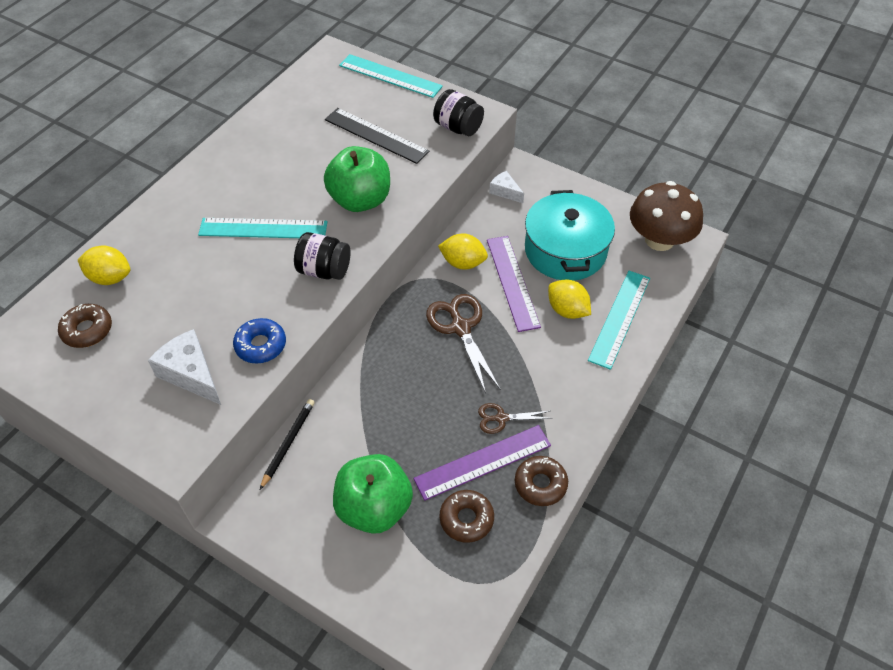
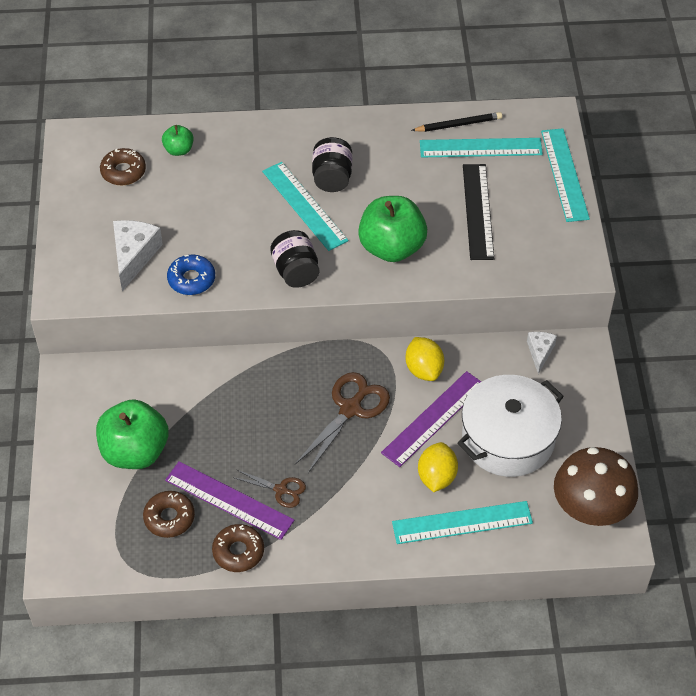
camera: 55 degrees right, 0 degrees up
(110, 277) = (179, 150): yellow lemon -> green apple
(288, 443) = (149, 362): black pencil -> black pencil (458, 124)
(319, 102) = (480, 148): none -> turquoise ruler
(458, 127) = (544, 262): black jar -> black jar (332, 178)
(501, 418) = (281, 490): brown scissors -> brown scissors turned 150 degrees clockwise
(565, 250) = (508, 438): turquoise pot -> white pot

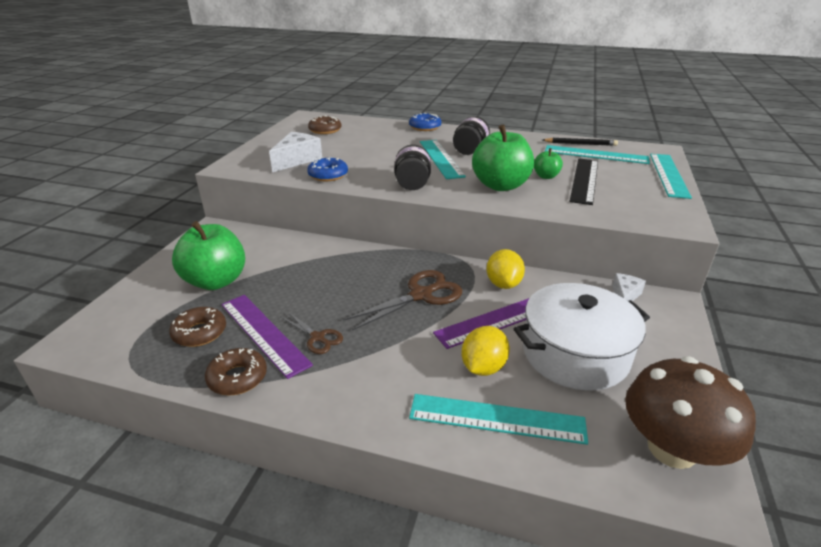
camera: 20 degrees right, 20 degrees down
(179, 150) = (369, 128): green apple -> green apple (546, 176)
(251, 128) = (425, 127): none -> blue donut

